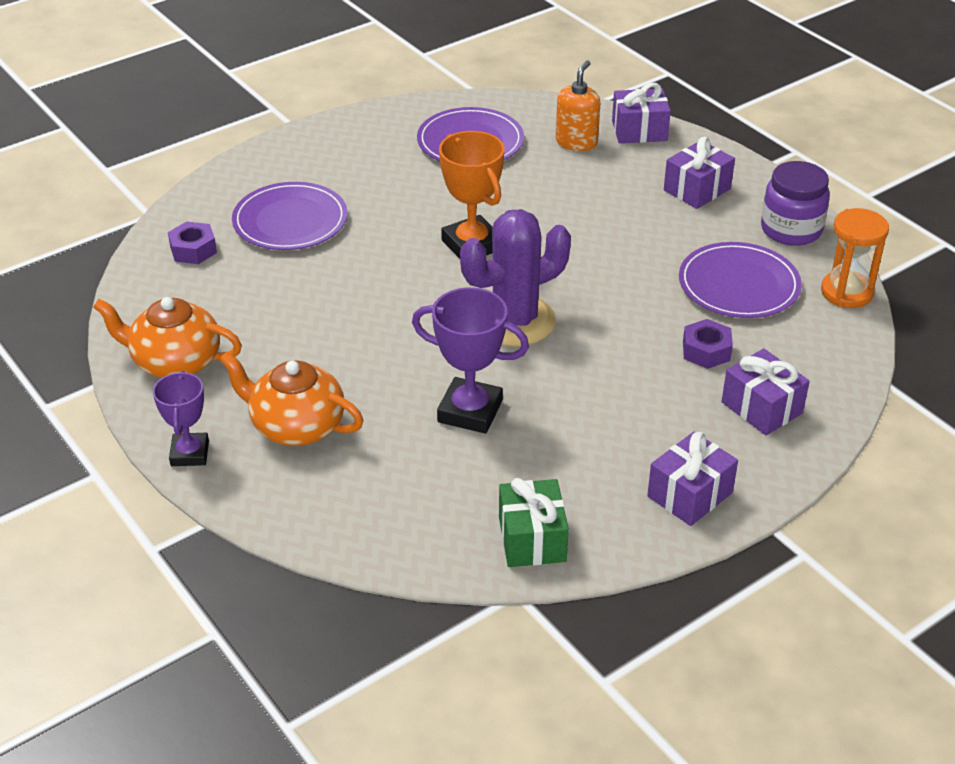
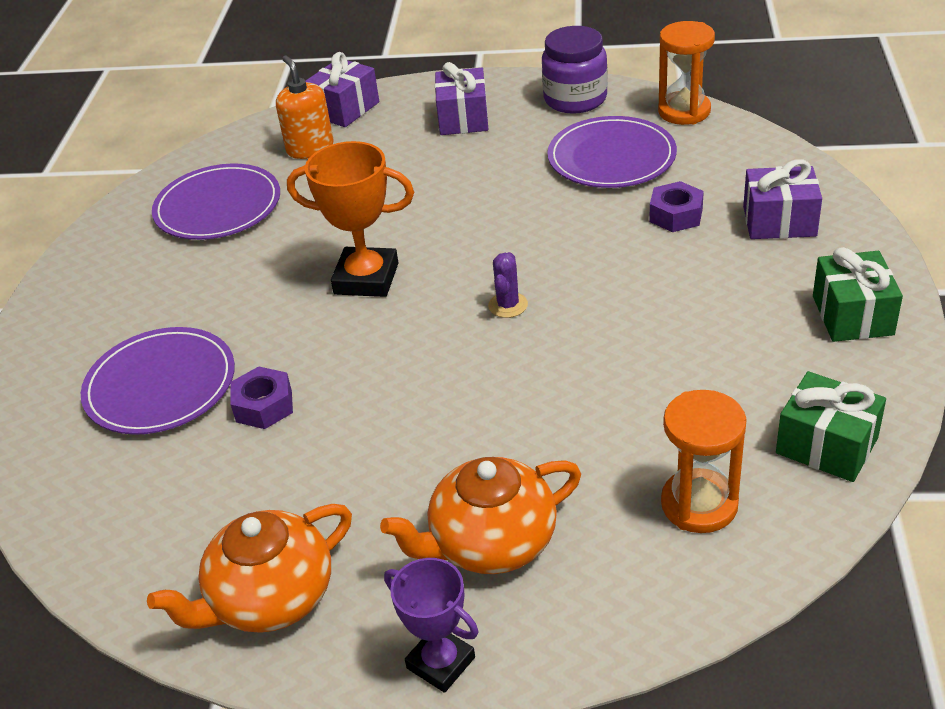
camera: 45 degrees left, 0 degrees up
(193, 250) = (101, 487): purple nut -> purple nut (264, 406)
(415, 502) = (699, 504): none -> orange hourglass
(470, 411) = (604, 398): purple trophy -> none
(514, 321) = (508, 305): purple cactus -> purple cactus, size x0.41
(690, 494) = (852, 315): purple gift -> green gift

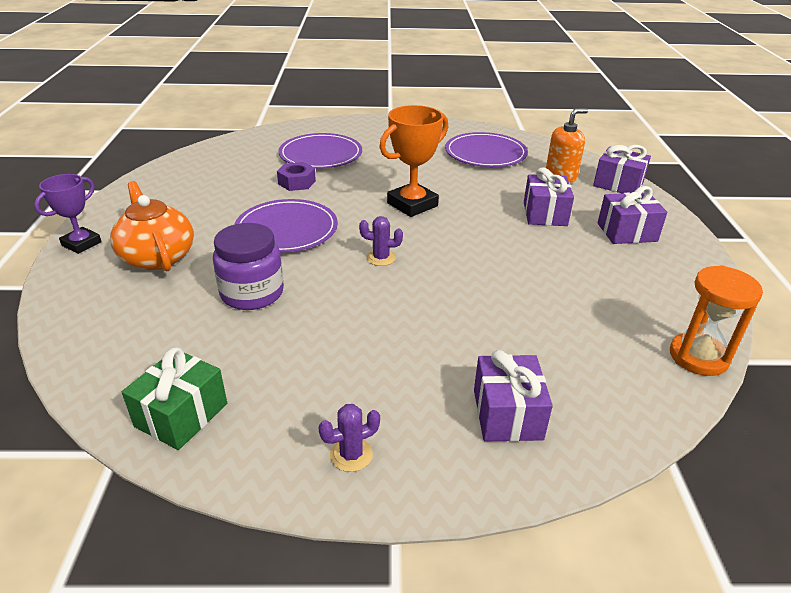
camera: 80 degrees right, 5 degrees down
(270, 598) = (154, 195): orange teapot -> none
(366, 279) = (412, 204): orange trophy -> orange trophy turned 45 degrees clockwise
(412, 170) = (545, 214): none -> purple gift
(575, 99) = (687, 288): purple jar -> purple jar (252, 293)
(611, 157) = (593, 308): purple plate -> purple plate (286, 229)
(676, 215) = (507, 343): purple nut -> none
(699, 504) = (149, 340): orange hourglass -> none
(852, 315) = (351, 455): green gift -> purple cactus

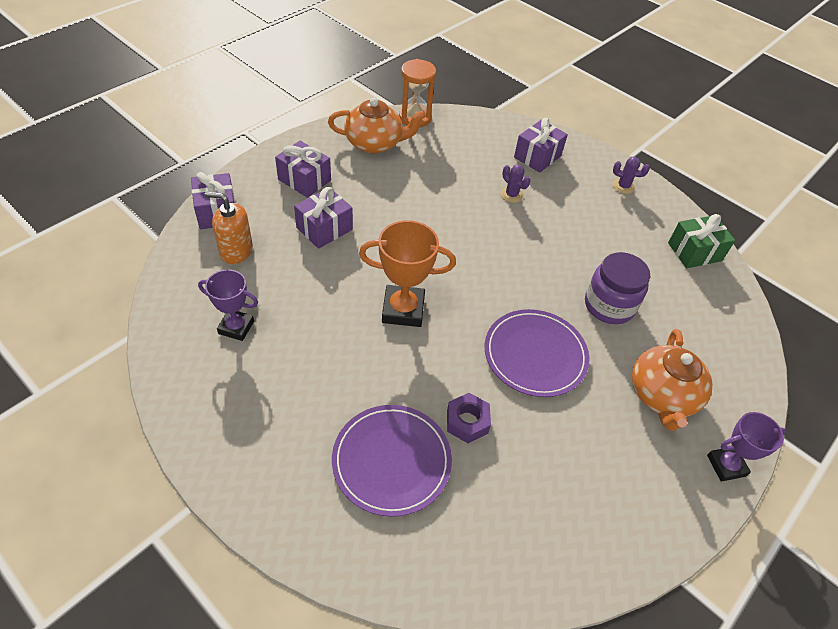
camera: 140 degrees left, 15 degrees up
(381, 258) = (493, 275): purple cactus -> purple cactus (511, 195)
(485, 153) = (236, 327): purple plate -> purple trophy
(658, 297) = (375, 143): none -> orange teapot

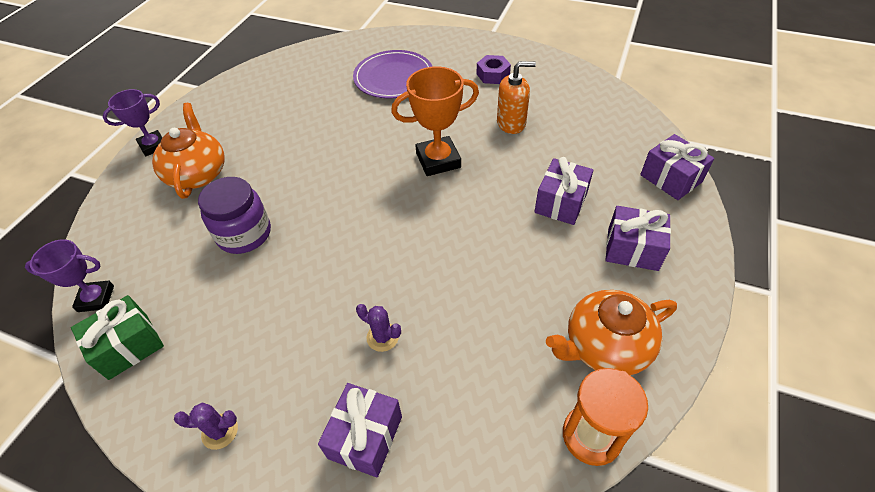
camera: 165 degrees right, 0 degrees up
(236, 251) = (614, 153): orange soap dispenser -> orange soap dispenser (511, 123)
(236, 327) = (553, 105): purple trophy -> purple trophy (96, 299)
(467, 422) = (352, 109): purple nut -> purple nut (493, 75)
(535, 355) = (311, 166): purple plate -> none

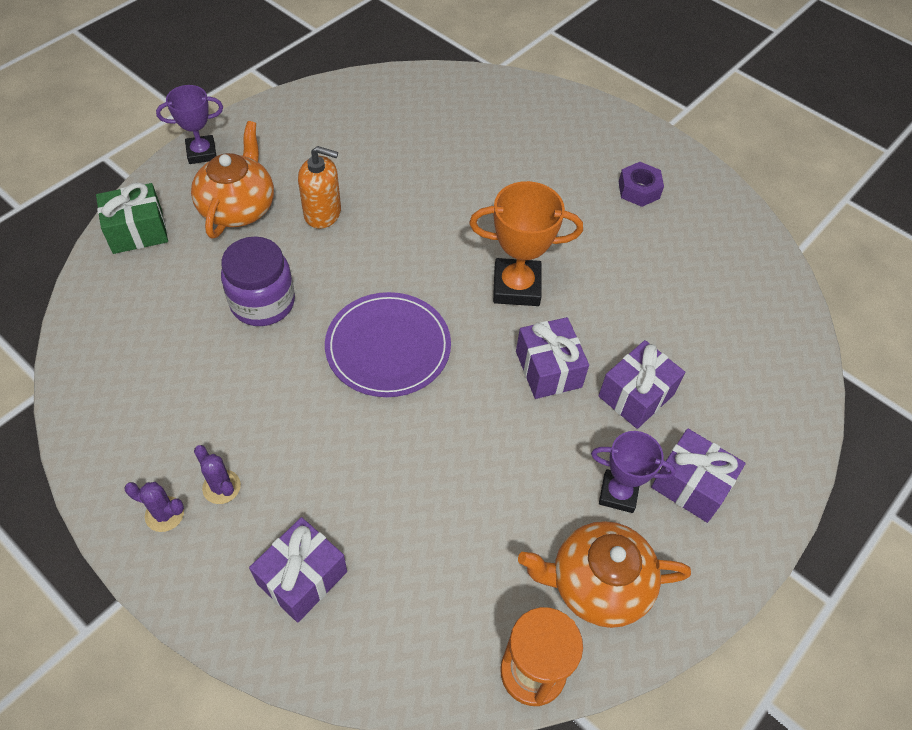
camera: 15 degrees right, 5 degrees up
(96, 299) = (89, 322): purple trophy -> purple trophy (618, 493)
(128, 346) = (105, 388): green gift -> green gift (137, 231)
(382, 337) = (363, 479): purple cactus -> purple cactus (221, 487)
(393, 77) = (512, 152): purple plate -> purple plate (388, 347)
(511, 123) = (628, 267): orange soap dispenser -> orange soap dispenser (323, 213)
(670, 178) = (789, 413): purple gift -> purple gift (548, 369)

